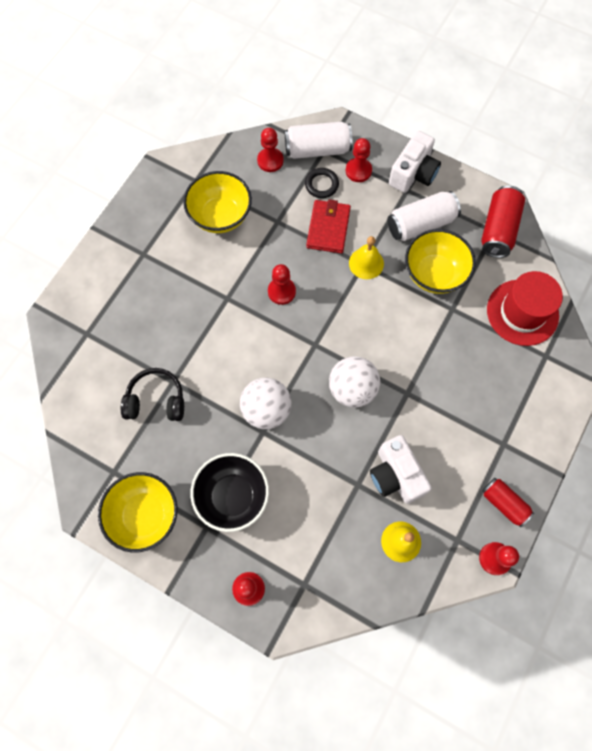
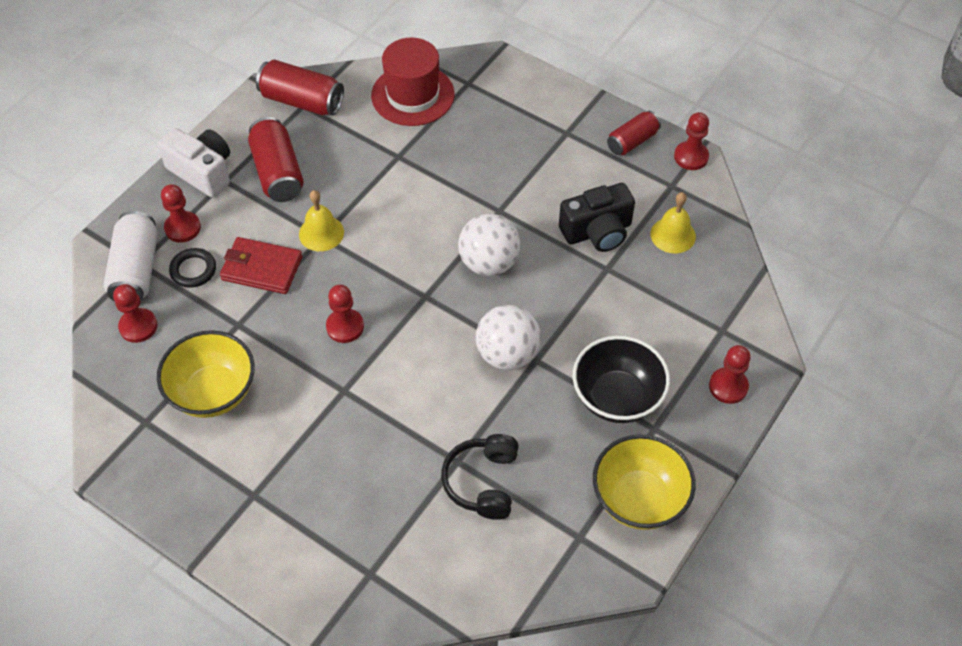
camera: 85 degrees left, 15 degrees down
(396, 475) = (597, 232): white camera -> black camera
(420, 224) = (278, 172): white can -> red can
(434, 274) = (349, 167): yellow bowl -> none

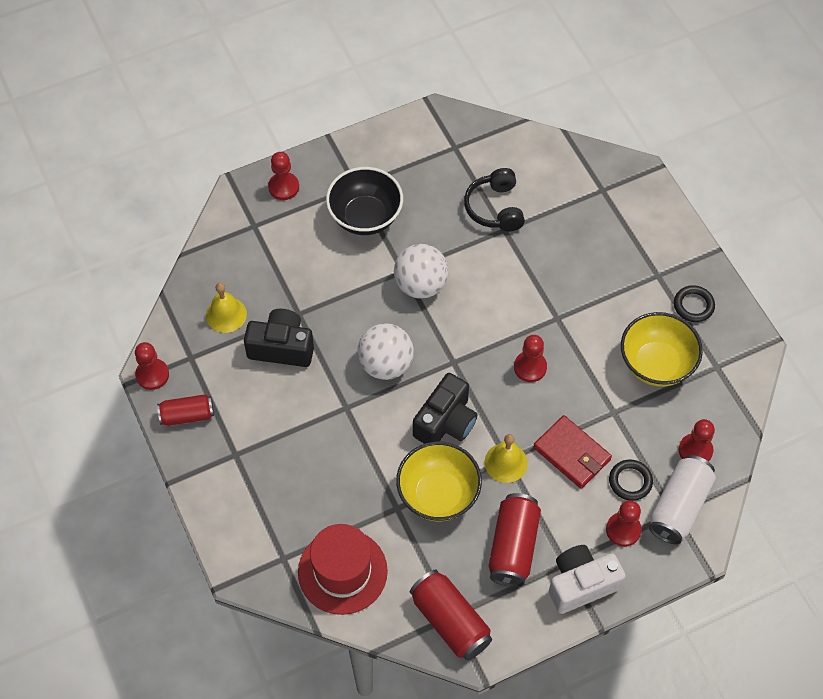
camera: 150 degrees left, 5 degrees up
(197, 478) = (693, 305): none -> black ring
(202, 172) = (581, 584): white camera -> white camera turned 90 degrees clockwise
(398, 240) = (446, 422): none -> black camera
(483, 482) = (495, 208): black headphones -> black headphones turned 135 degrees clockwise
(639, 499) = (400, 149): yellow bowl -> yellow bowl (438, 495)

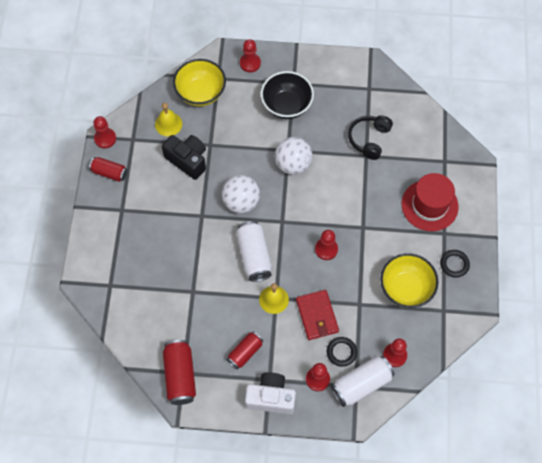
camera: 30 degrees right, 5 degrees up
(342, 571) = (138, 312): red hat -> red hat (429, 205)
(438, 495) = (221, 297): yellow bowl -> yellow bowl (201, 93)
(446, 422) = (254, 256): black camera -> white can
(513, 547) = (245, 352): red can -> red can, size x0.65

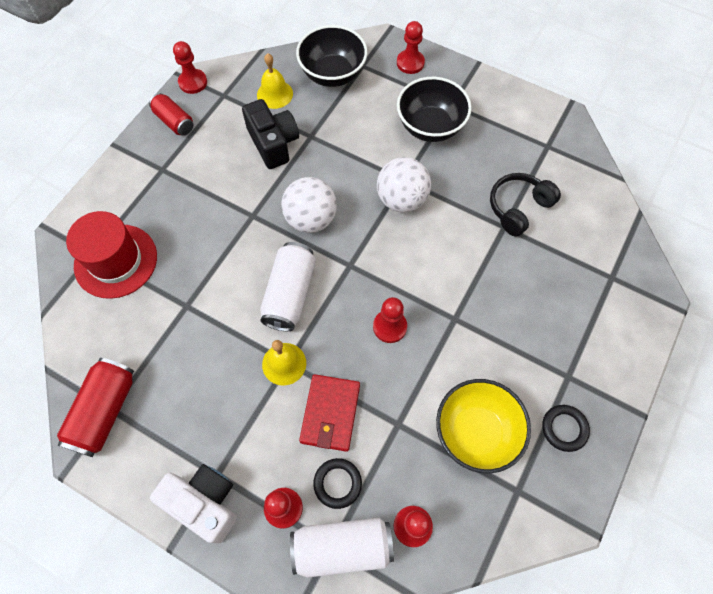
camera: 25 degrees right, 0 degrees up
(201, 93) = (332, 74): yellow bowl -> black bowl
(245, 352) = (206, 419): red can -> none
(429, 205) = (564, 328): red hat -> red hat (116, 261)

